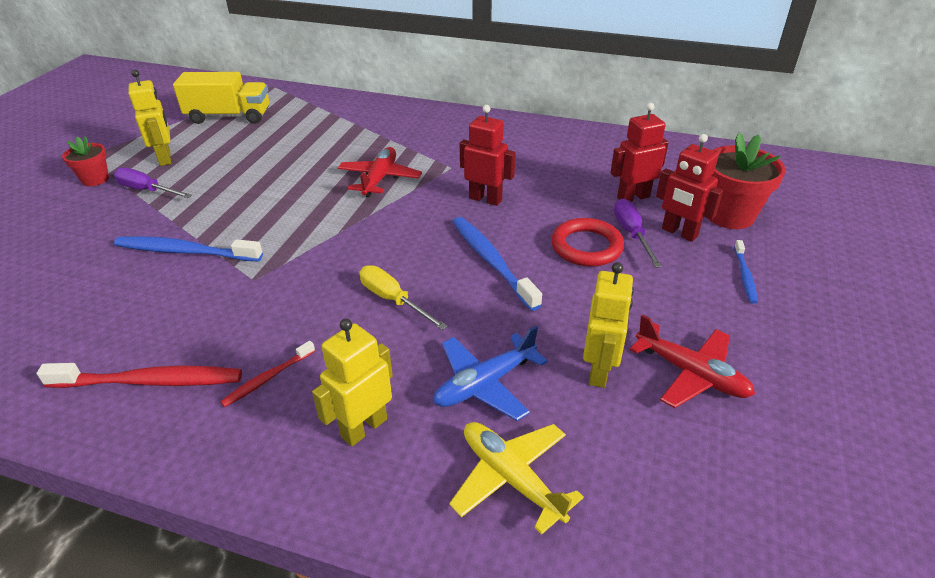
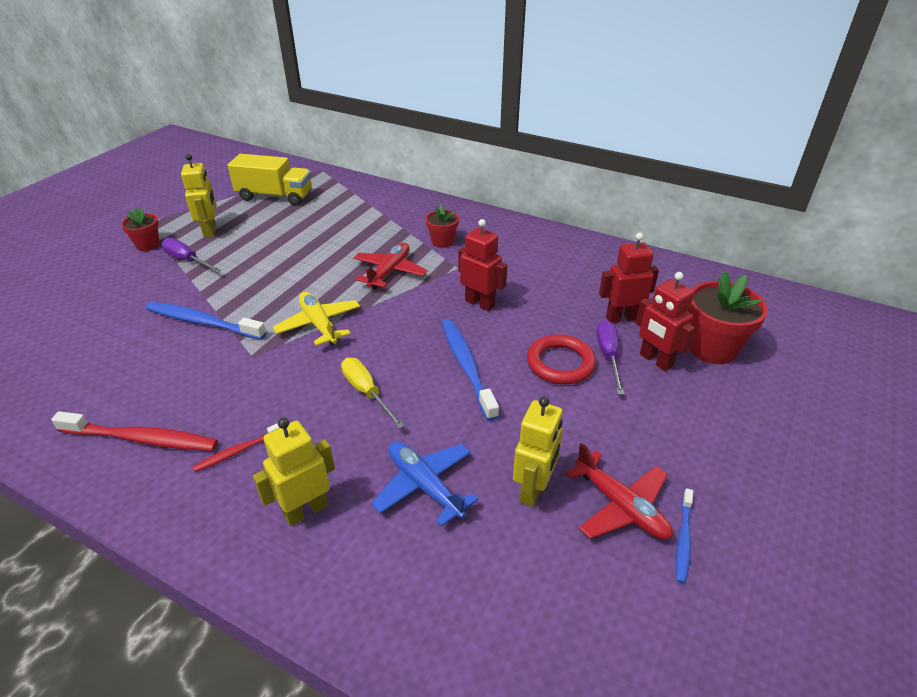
camera: 10 degrees right, 0 degrees up
(427, 144) = (442, 242): none -> red flower pot
(485, 384) = (424, 486): blue plane -> blue plane turned 75 degrees clockwise
(511, 478) = (420, 580): yellow plane -> yellow plane (319, 325)
(744, 275) = (707, 413): blue toothbrush -> blue toothbrush (683, 539)

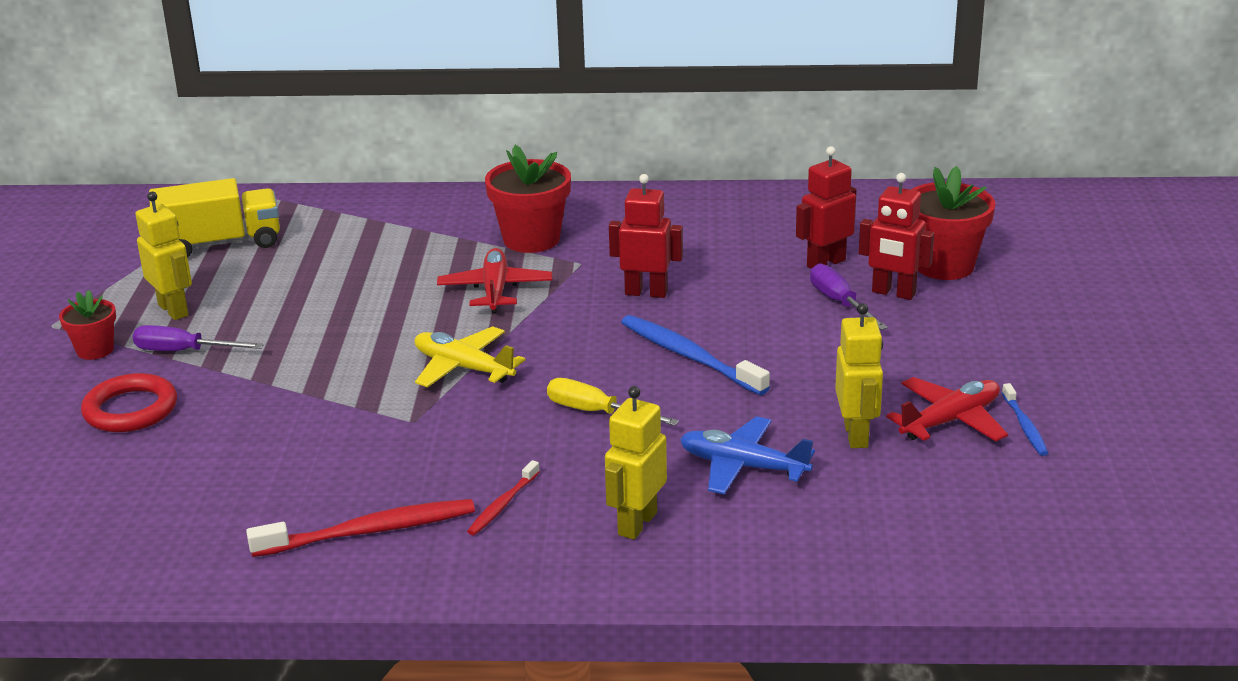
camera: 25 degrees left, 10 degrees down
(203, 322) = (301, 408): blue toothbrush -> none
(442, 242) = (531, 239): red flower pot -> red flower pot, size x1.73
(560, 363) = (793, 324): red ring -> red ring (130, 409)
(620, 506) = (950, 421): red plane -> red plane turned 60 degrees counterclockwise

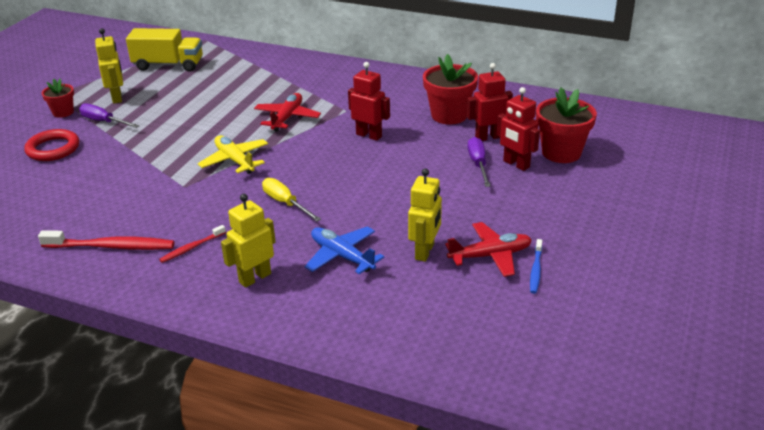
camera: 20 degrees right, 5 degrees up
(531, 239) = (330, 91): red flower pot -> red flower pot (449, 115)
(690, 357) = (364, 180): blue toothbrush -> none

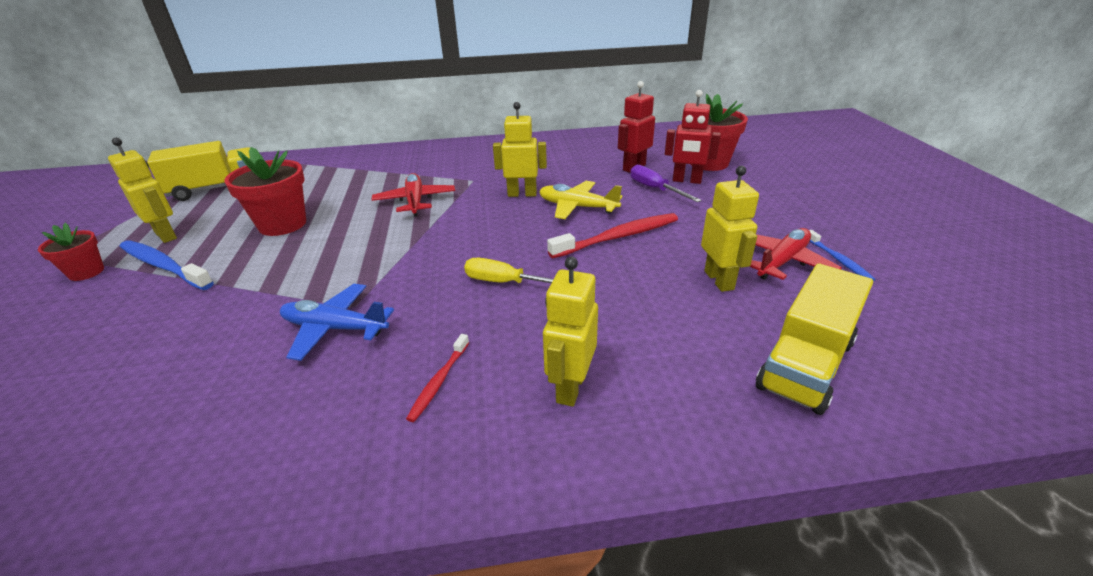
camera: 30 degrees left, 0 degrees up
(53, 149) = (96, 322): red ring -> none
(104, 122) = (164, 266): purple screwdriver -> blue toothbrush
(111, 246) = (304, 431): red toothbrush -> red toothbrush (617, 237)
(235, 160) = (395, 258): yellow plane -> yellow plane (577, 207)
(342, 256) = (643, 317): blue plane -> blue plane (335, 328)
(369, 135) = (522, 194): red robot -> yellow robot
(403, 320) = (805, 364): none -> yellow truck
(449, 115) = (577, 160): red flower pot -> red flower pot (282, 224)

